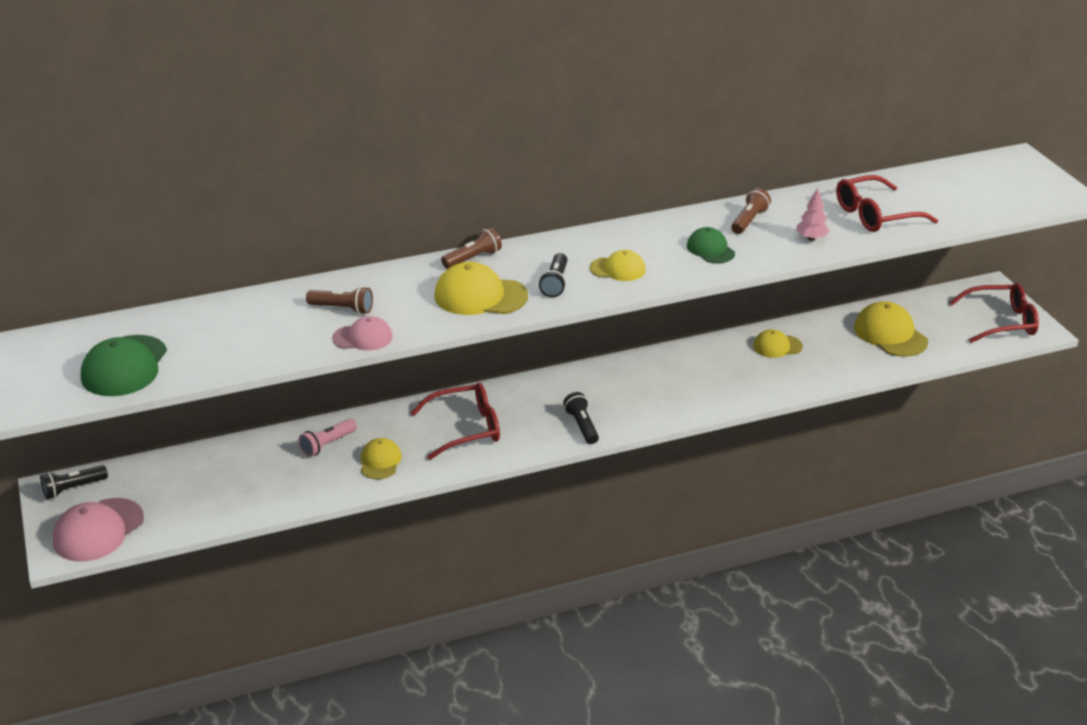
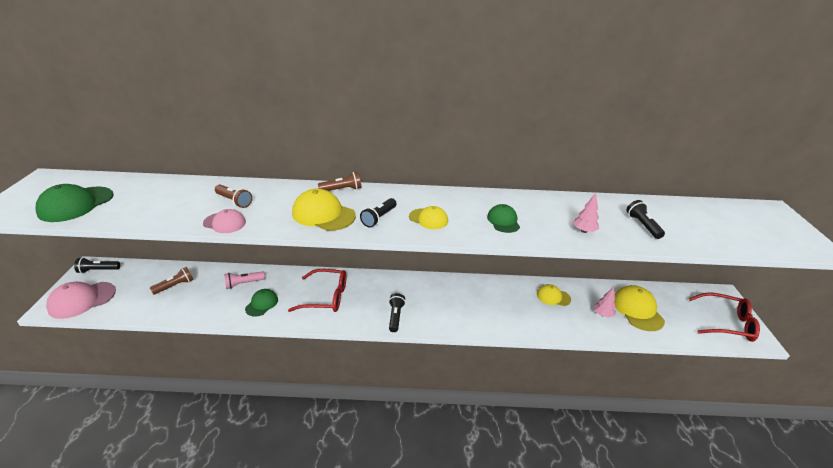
camera: 20 degrees right, 0 degrees up
(380, 461) = (262, 304): yellow cap -> green cap
(749, 220) = (543, 208): brown flashlight -> brown flashlight (175, 286)
(849, 351) = (602, 314): none -> pink tree
(875, 215) = (642, 225): red glasses -> black flashlight

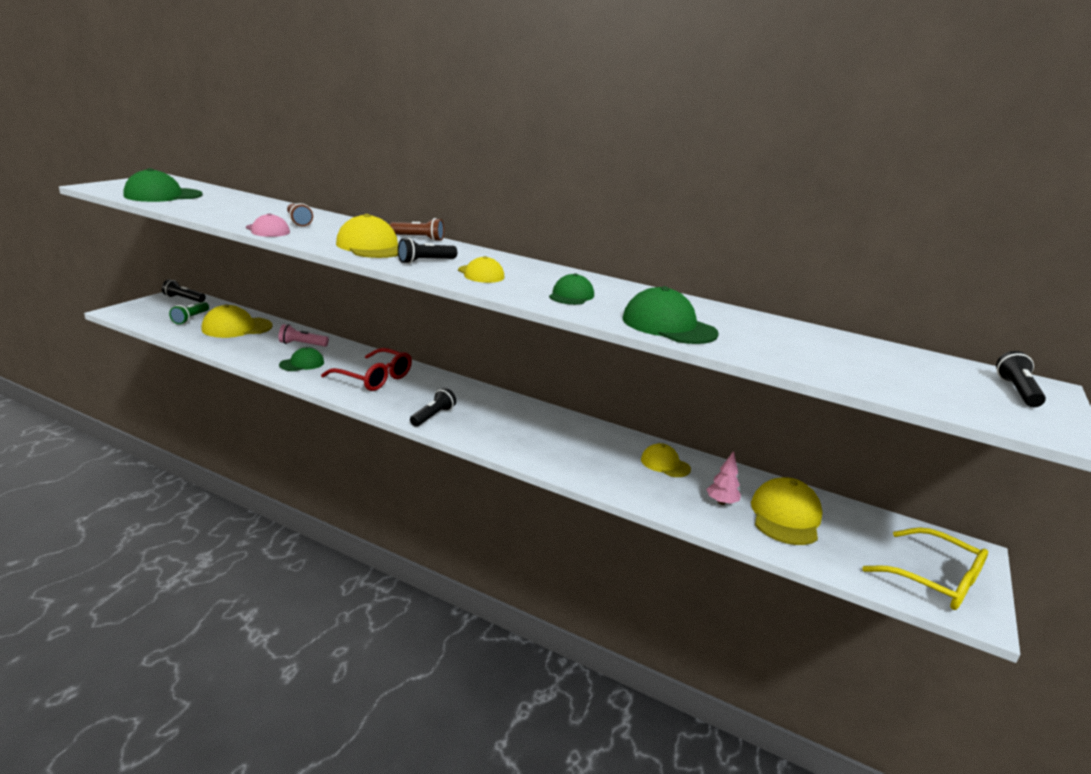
camera: 25 degrees right, 10 degrees down
(82, 300) = (148, 314): pink cap -> none
(126, 291) = (190, 318): none -> green flashlight
(175, 286) = (237, 327): brown flashlight -> yellow cap
(584, 231) = (668, 326): pink tree -> green cap
(642, 225) = (768, 343): black flashlight -> black flashlight (1016, 391)
(726, 323) = (935, 580): red glasses -> yellow glasses

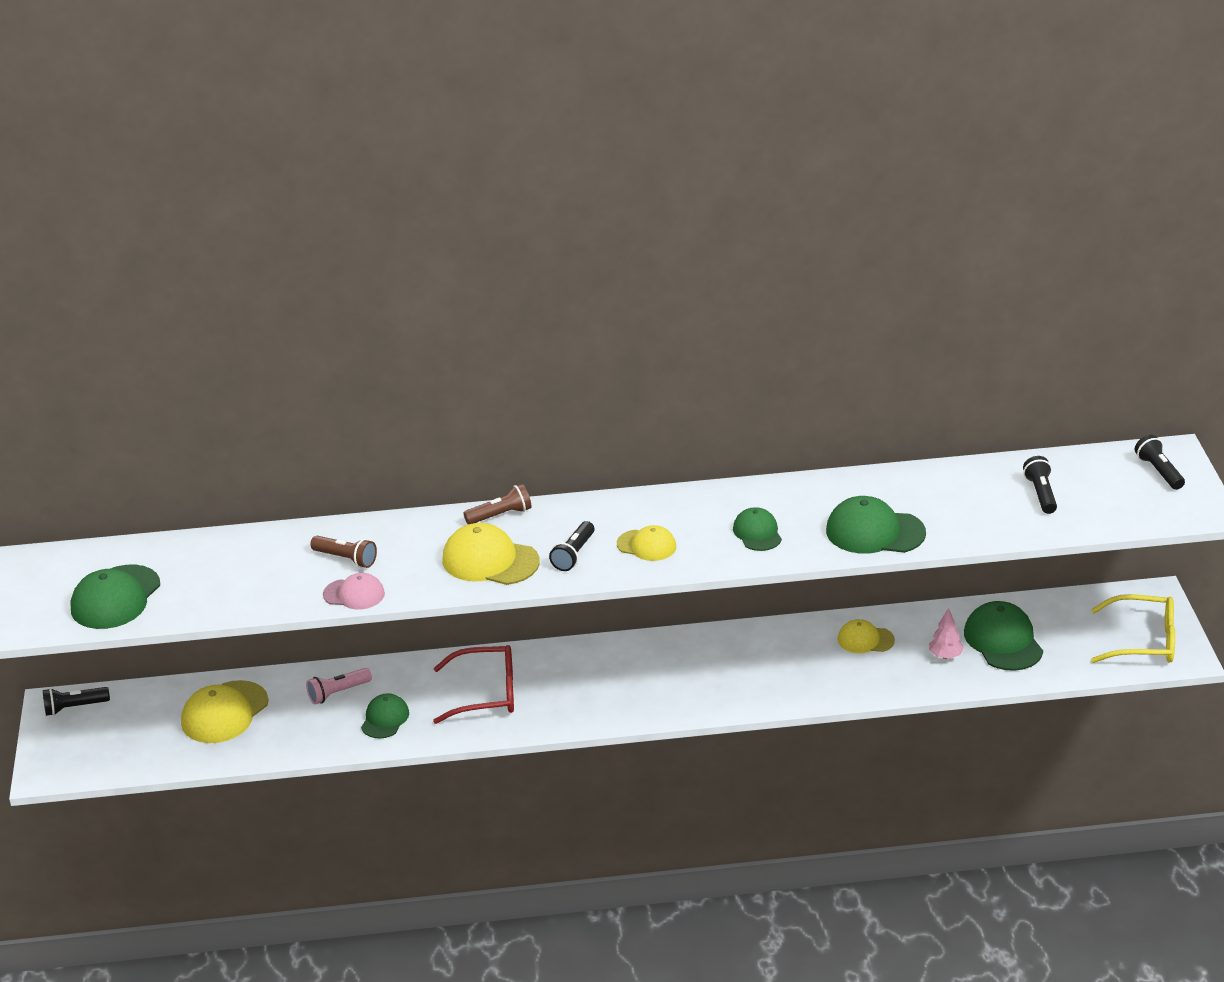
camera: 30 degrees left, 10 degrees up
(190, 318) = (148, 731): green flashlight -> none
(433, 416) = (609, 706): black flashlight -> black flashlight (1040, 494)
(785, 516) = (1003, 641): yellow cap -> green cap

